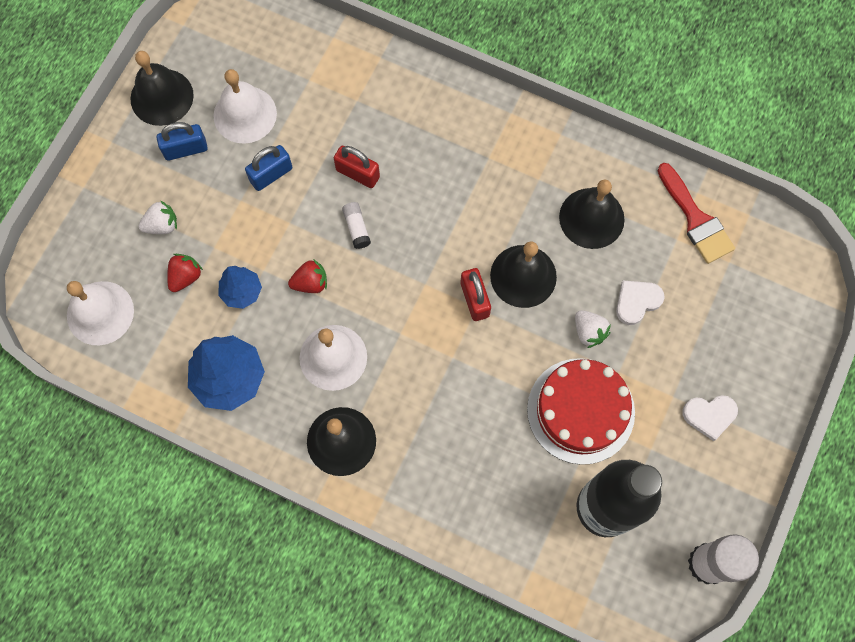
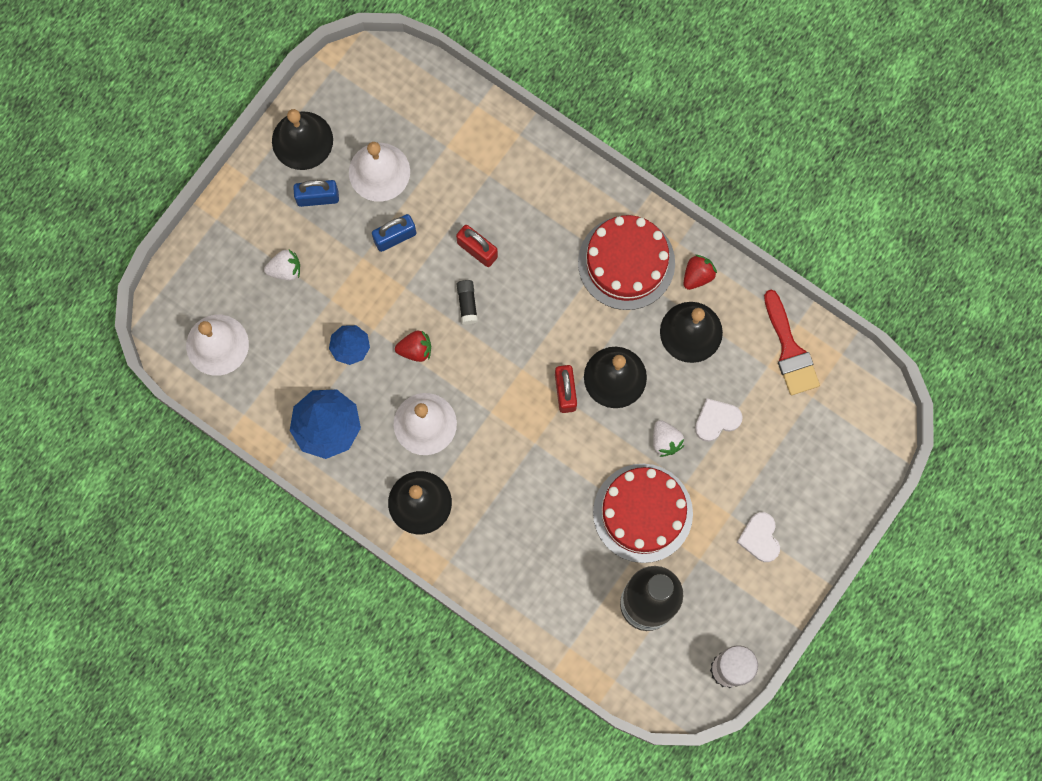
camera: 10 degrees right, 5 degrees up
(185, 277) = (300, 323): red strawberry -> red strawberry (697, 275)
(356, 228) = (467, 303): white glue stick -> black glue stick
(512, 161) = (626, 262): none -> red cake
(709, 415) = (760, 538): white heart -> white heart turned 75 degrees clockwise

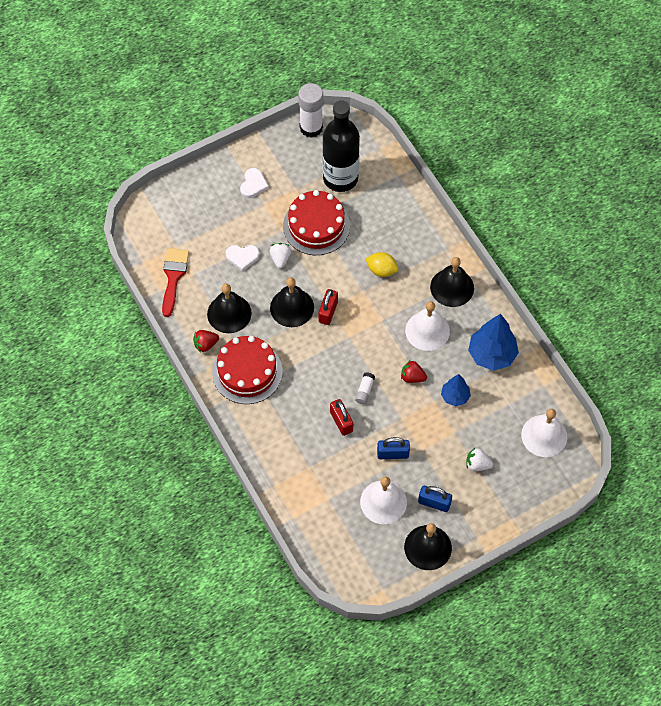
camera: 155 degrees left, 15 degrees down
(467, 303) = (364, 391): black glue stick -> white glue stick
(524, 485) = (381, 270): none -> yellow lemon

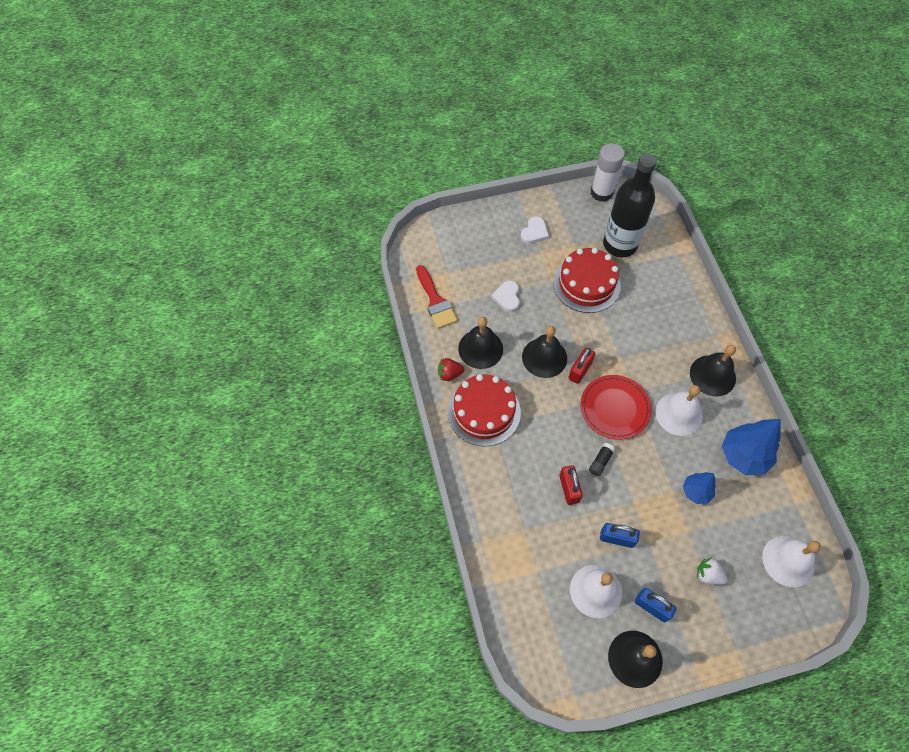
camera: 15 degrees right, 0 degrees up
(173, 277) = (435, 301): red brush -> red brush turned 135 degrees clockwise
(242, 257) = (507, 297): white heart -> white heart turned 75 degrees clockwise
(280, 259) = (544, 307): white strawberry -> none
(364, 391) = (600, 461): white glue stick -> black glue stick
(367, 340) = (614, 408): none -> red plate
(381, 270) = (643, 341): yellow lemon -> none
(412, 377) = (654, 459): red strawberry -> none

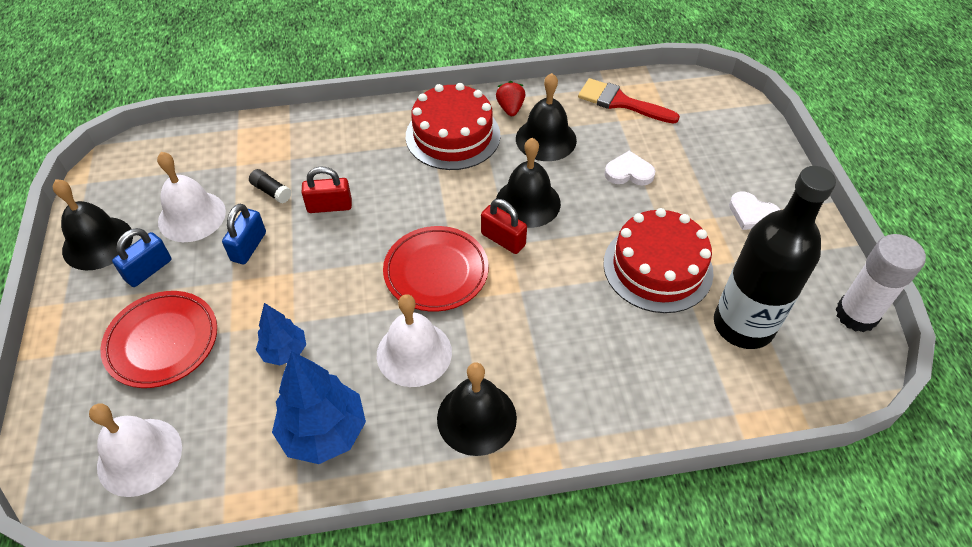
camera: 95 degrees right, 10 degrees down
(435, 301) = (620, 102): red brush -> red brush turned 45 degrees clockwise
(600, 461) = (359, 244): black glue stick -> black glue stick (271, 191)
(708, 575) = (162, 342): white strawberry -> red plate

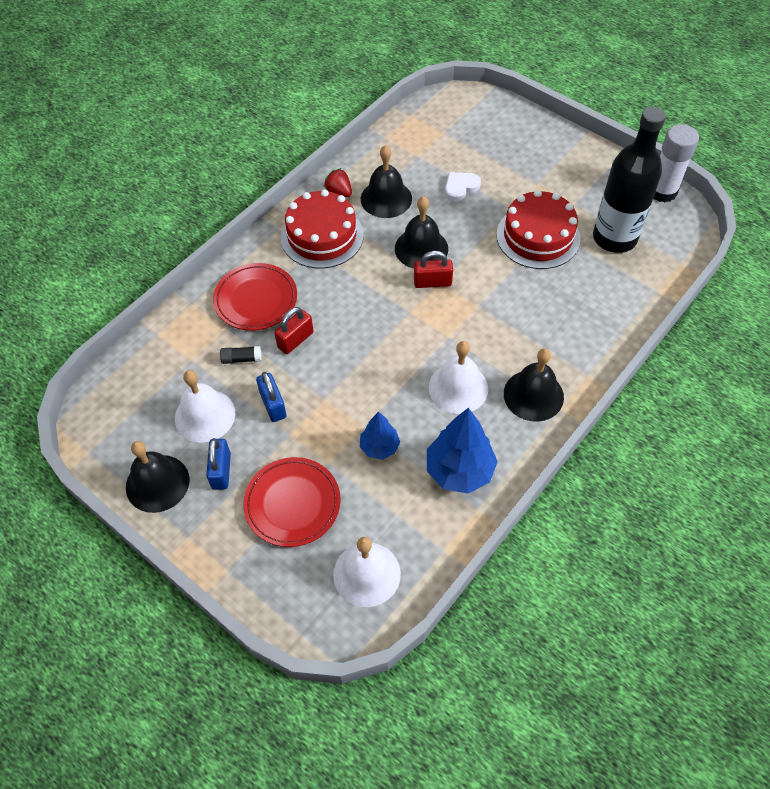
camera: 40 degrees left, 5 degrees up
(436, 272) = (415, 331): red plate -> red plate (256, 300)
(620, 102) = (406, 142): red brush -> none
(752, 214) = (555, 167): white heart -> none

